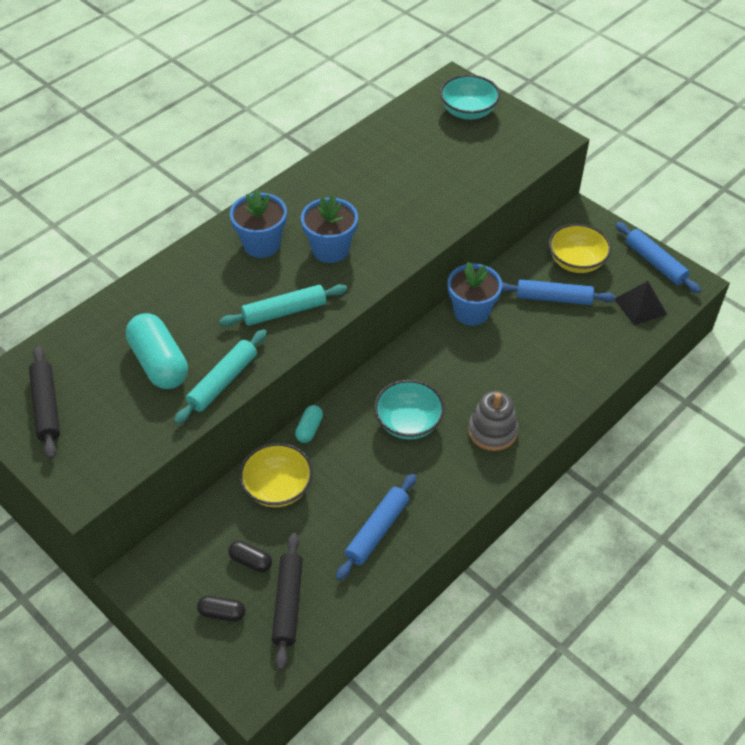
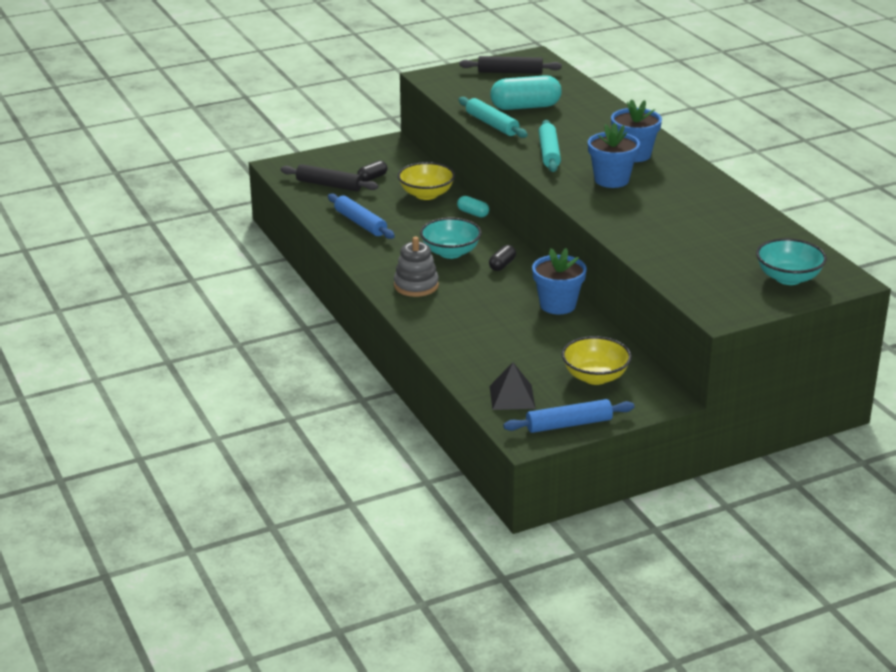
camera: 110 degrees right, 20 degrees down
(222, 613) = (341, 164): black capsule -> black capsule (502, 265)
(553, 298) = (551, 351): blue rolling pin -> none

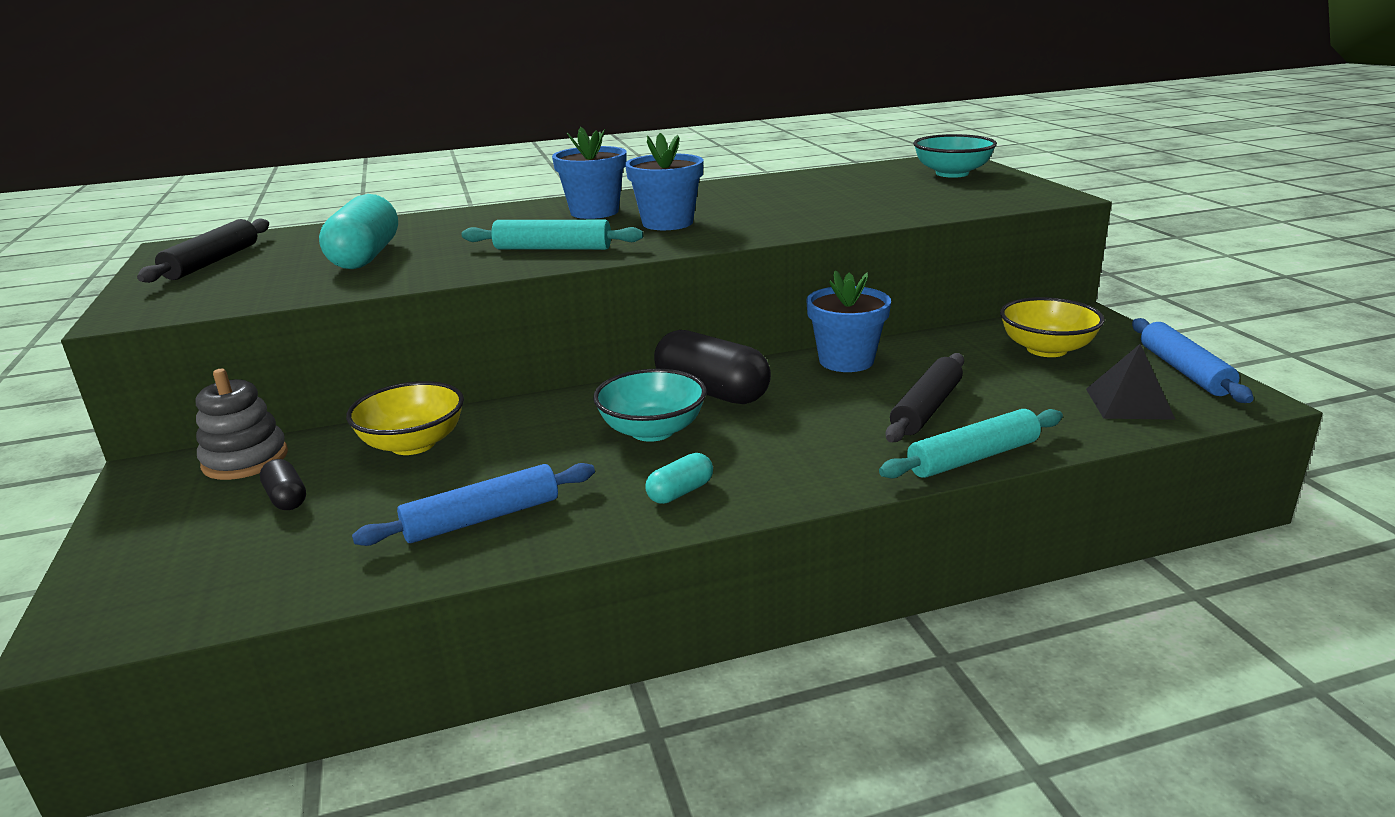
camera: 80 degrees left, 5 degrees down
(329, 185) = (266, 554): black rolling pin -> black rolling pin (926, 408)
(416, 286) = (767, 466): grey stacking toy -> grey stacking toy (245, 459)
(473, 213) = (519, 406): turquoise capsule -> turquoise capsule (680, 492)
(492, 124) = (408, 277): turquoise rolling pin -> turquoise rolling pin (973, 458)
(502, 265) = (712, 392): black capsule -> black capsule, size x2.03

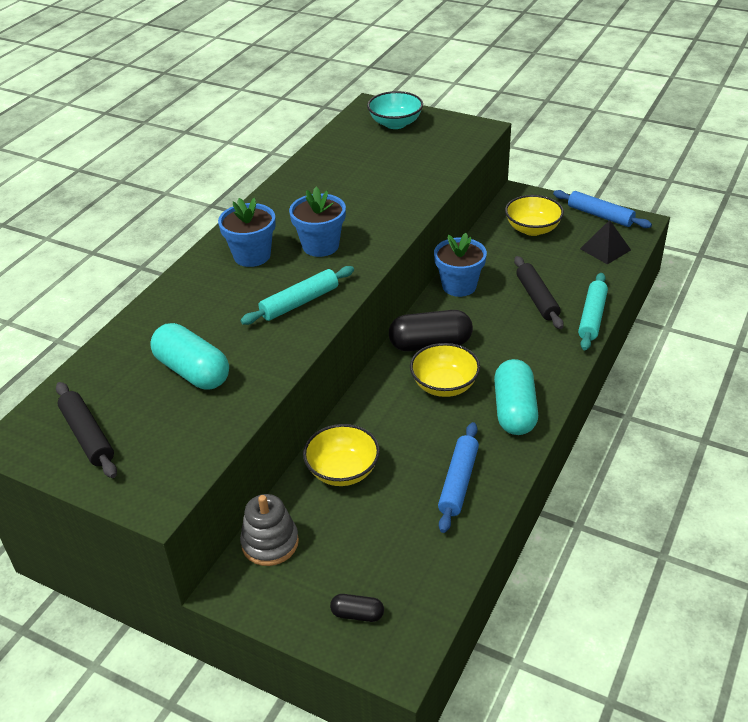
camera: 45 degrees left, 15 degrees up
(286, 498) = (344, 542): black capsule -> black capsule (357, 614)
(652, 430) = (444, 385): turquoise bowl -> yellow bowl
(680, 492) = (514, 410): turquoise capsule -> turquoise capsule, size x2.03

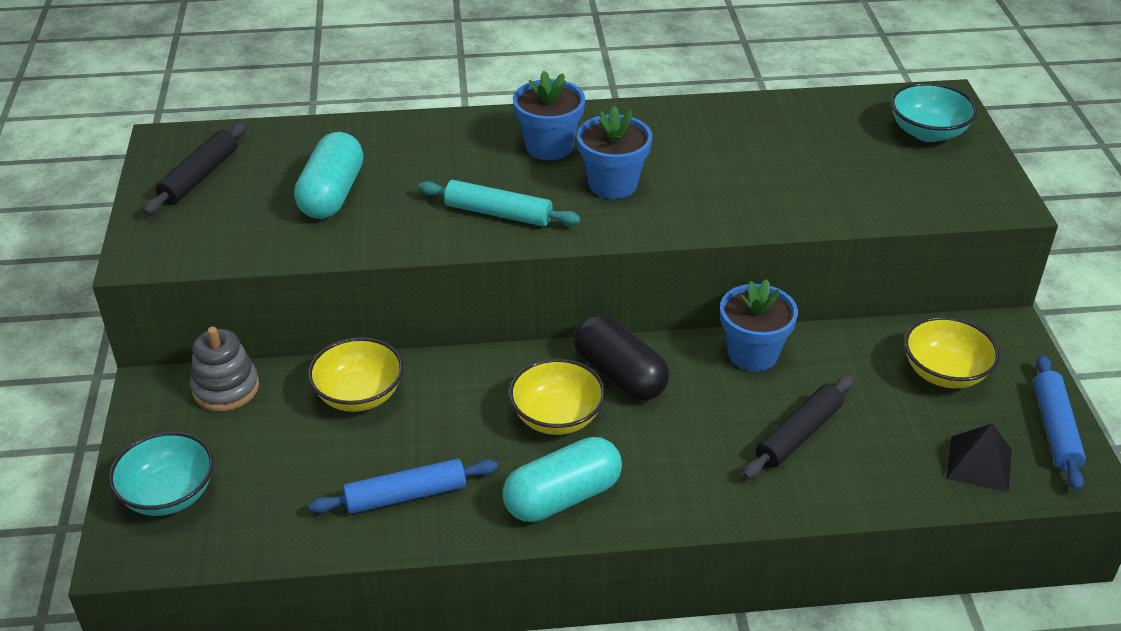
camera: 55 degrees right, 0 degrees up
(357, 614) = (169, 494): black capsule -> turquoise bowl
(592, 317) = (811, 504): turquoise rolling pin -> none

